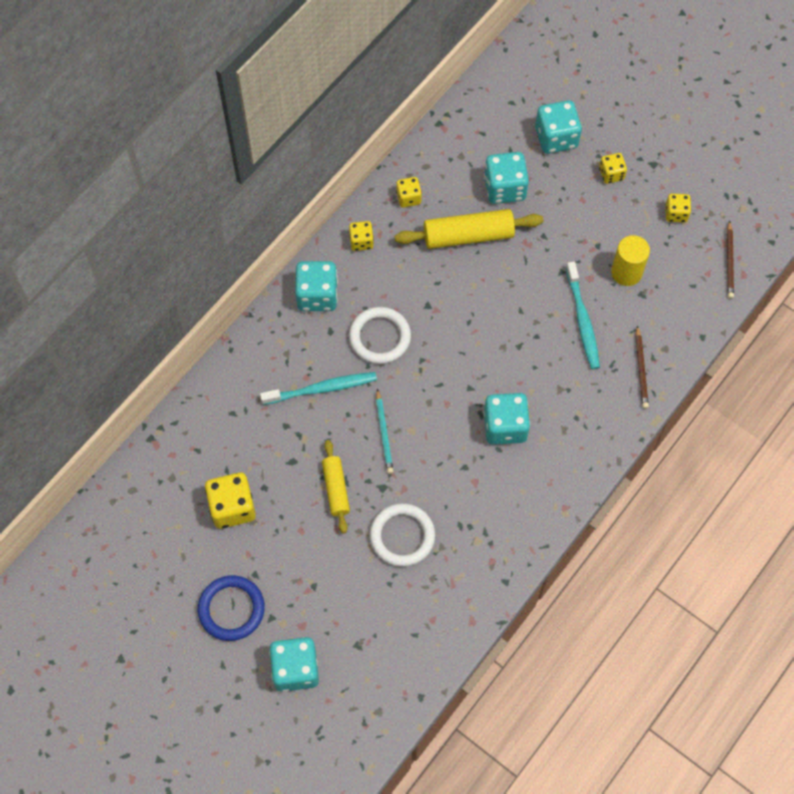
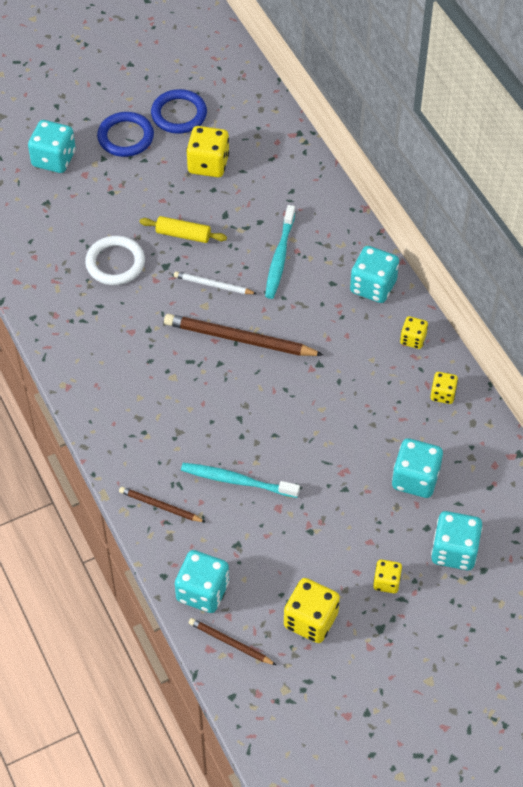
camera: 115 degrees right, 10 degrees down
(175, 569) = (179, 114): none -> blue ring
(380, 337) = (306, 316): white ring -> none
(384, 433) = (213, 285): turquoise pencil -> white pencil
(434, 382) = (240, 339): none -> brown pencil
(468, 236) = (376, 426): yellow rolling pin -> none
(505, 426) = (167, 374): turquoise dice -> turquoise dice (202, 591)
(626, 272) = (267, 542): yellow cylinder -> none
(676, 213) = (310, 620): yellow dice -> yellow dice, size x1.74

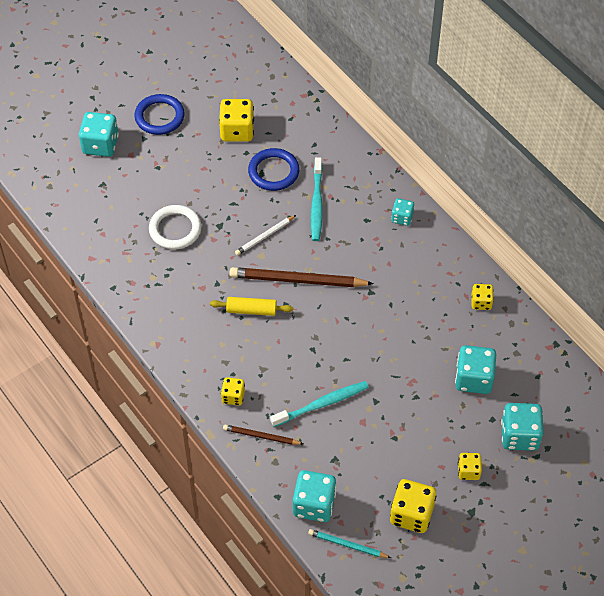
camera: 10 degrees left, 0 degrees up
(179, 114) = (202, 90): blue ring -> blue ring (273, 172)
(183, 235) = (229, 196): yellow rolling pin -> yellow rolling pin (251, 310)
(213, 285) = (265, 236): white pencil -> white pencil turned 45 degrees counterclockwise
(230, 643) = (347, 545): brown pencil -> turquoise pencil
(236, 481) = (322, 404): turquoise toothbrush -> turquoise toothbrush turned 150 degrees clockwise
(373, 286) = (402, 218): turquoise dice -> turquoise dice, size x0.58
(413, 339) = (445, 259): yellow dice -> yellow dice (233, 396)

